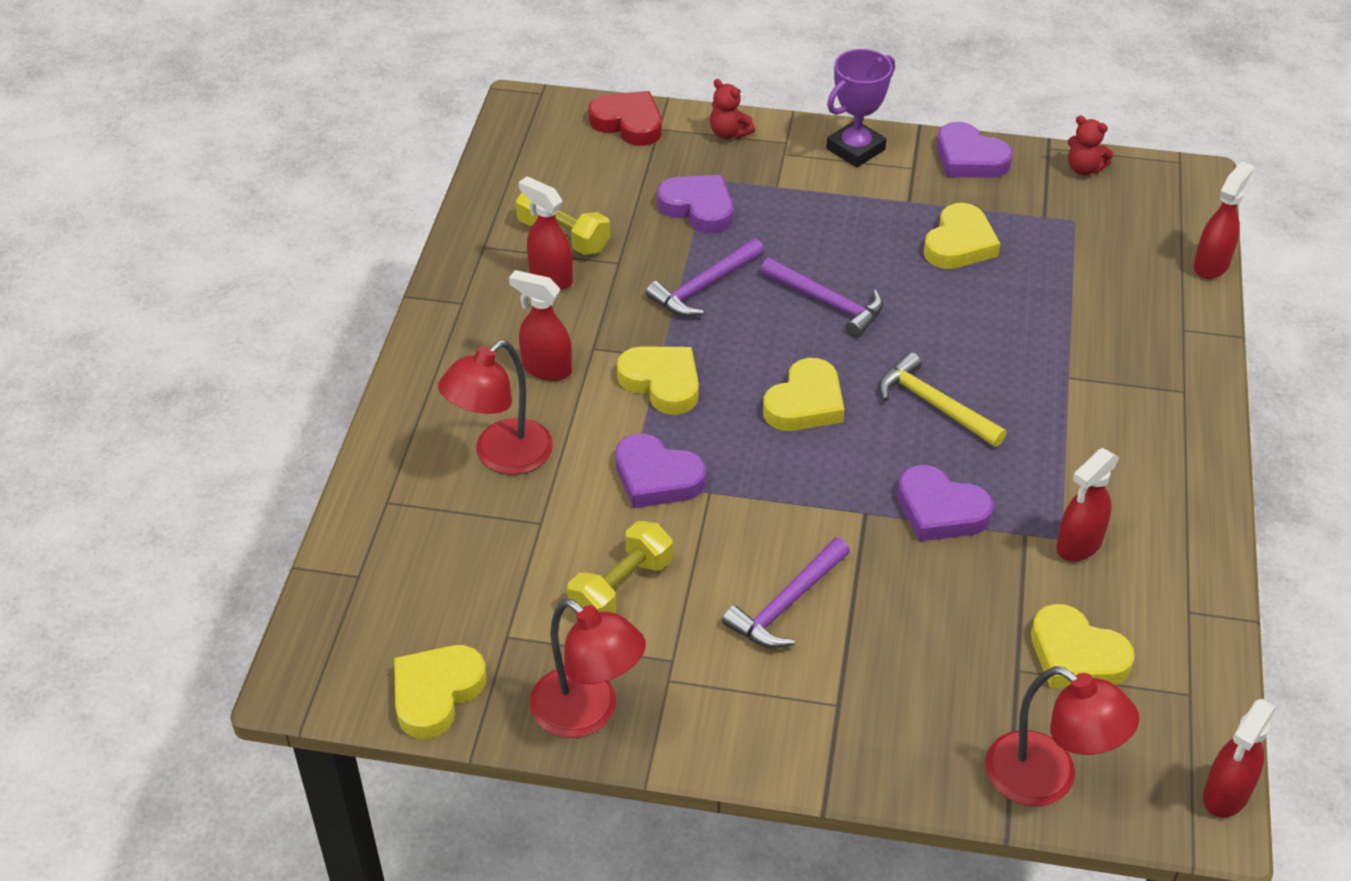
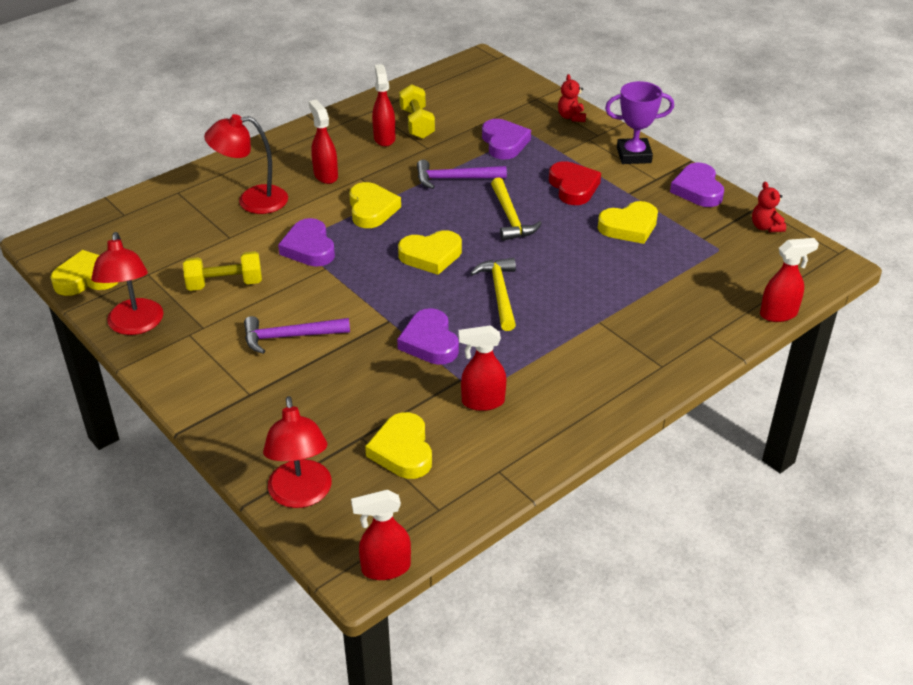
camera: 40 degrees right, 5 degrees down
(628, 123) = (523, 89): red heart -> red heart (573, 187)
(827, 303) = (510, 217): purple hammer -> yellow hammer

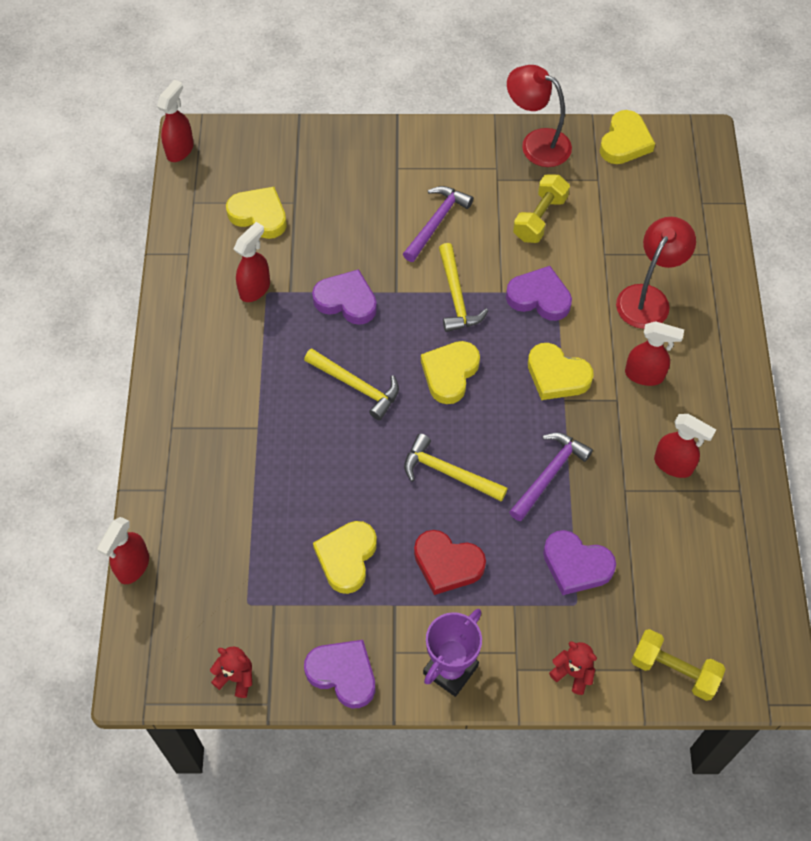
camera: 130 degrees right, 20 degrees up
(301, 495) = (277, 144): red lamp -> none
(356, 287) = (456, 296): none -> yellow hammer
(417, 123) = (679, 513): yellow dumbbell -> yellow dumbbell (674, 670)

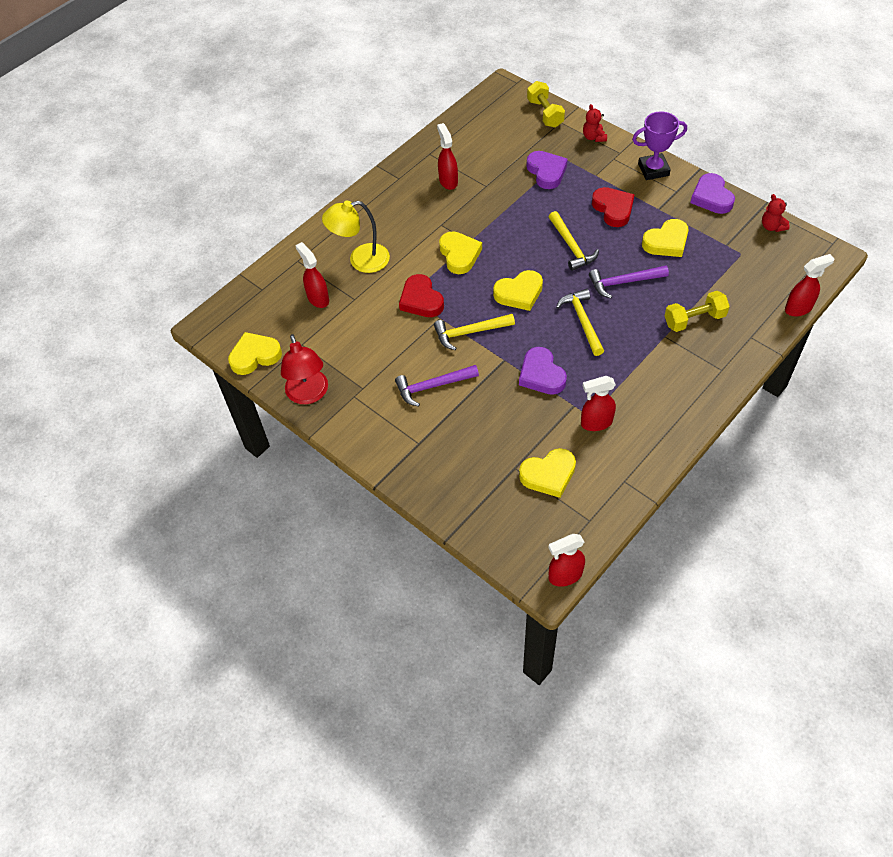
camera: 135 degrees left, 5 degrees down
(259, 215) = (548, 475): yellow heart -> yellow heart turned 90 degrees counterclockwise
(456, 296) = (470, 332): yellow hammer -> yellow hammer turned 135 degrees counterclockwise
(539, 297) = (421, 300): purple heart -> red heart
(540, 218) = (366, 345): yellow dumbbell -> yellow dumbbell (694, 319)
(549, 474) = (517, 214): purple hammer -> purple hammer (623, 282)
(645, 375) = (412, 226): red spray bottle -> red spray bottle (318, 298)
(648, 298) = (361, 260): red lamp -> yellow lamp

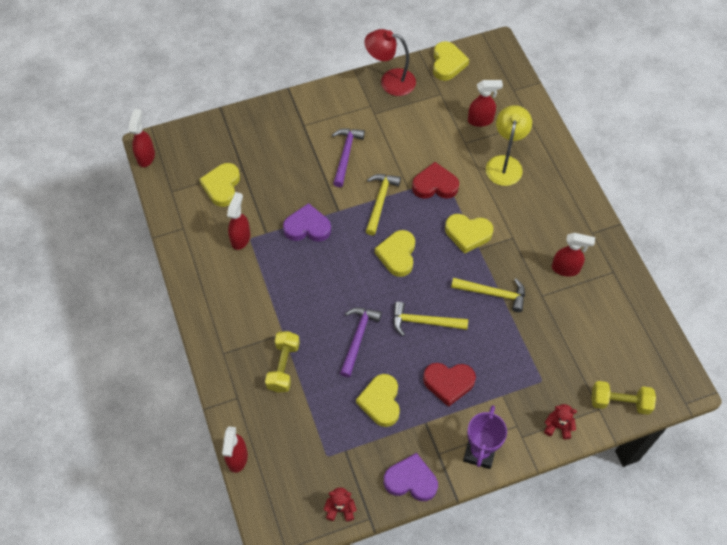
camera: 115 degrees right, 5 degrees up
(546, 172) = (531, 355): purple heart -> none
(582, 321) = (338, 283): yellow hammer -> yellow hammer (493, 293)

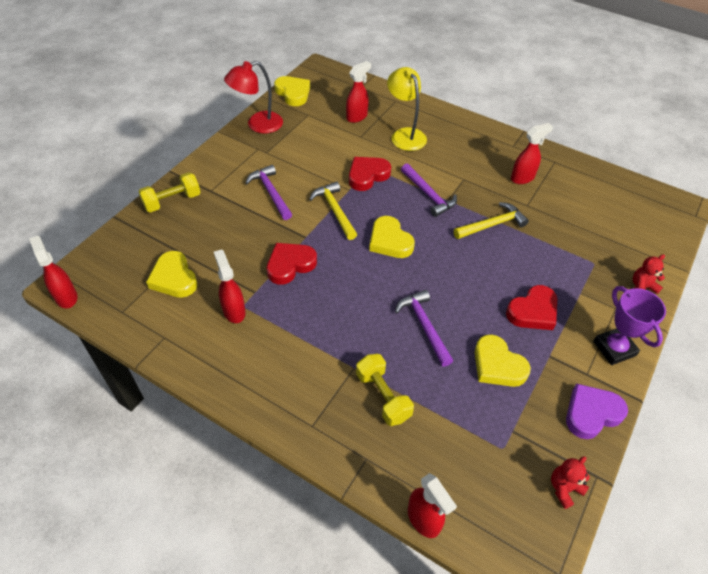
camera: 40 degrees left, 10 degrees down
(307, 227) = (290, 265): purple heart -> red heart
(424, 322) = (464, 278): yellow hammer -> none
(468, 234) = (428, 195): yellow heart -> purple hammer
(620, 402) = (659, 242): yellow dumbbell -> yellow dumbbell (172, 201)

